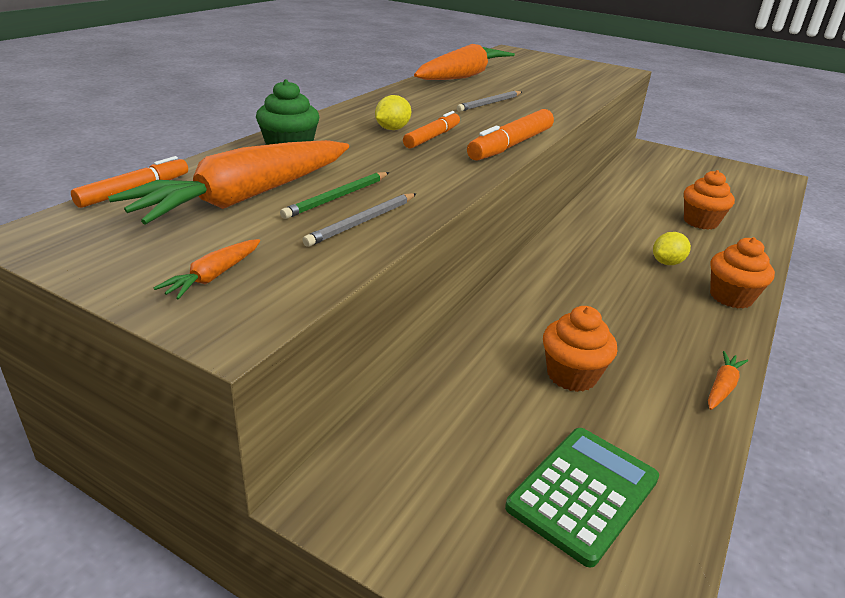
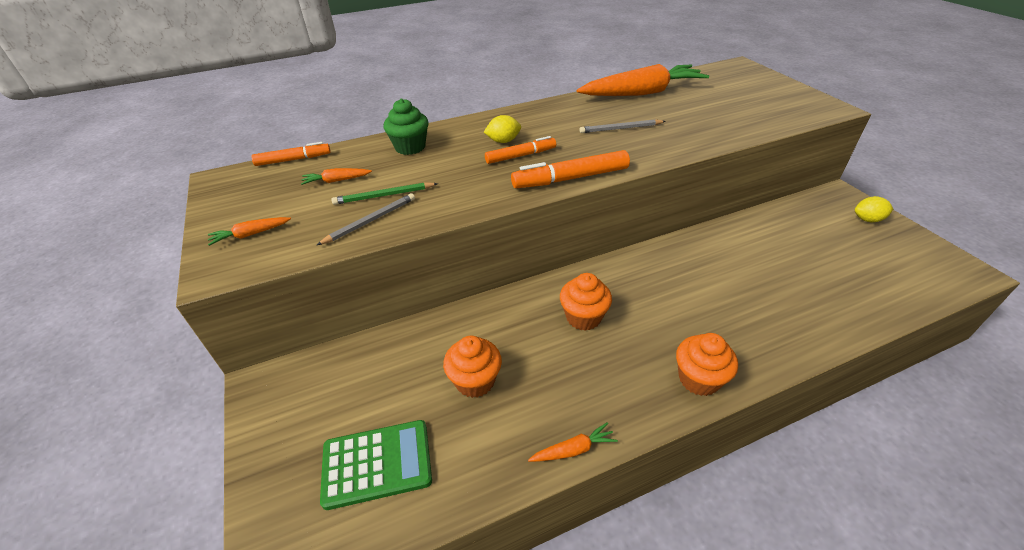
camera: 40 degrees right, 10 degrees up
(245, 198) = (336, 181): orange carrot -> orange carrot, size x0.40
(362, 222) = (370, 221): grey pencil -> grey pencil turned 150 degrees clockwise
(667, 263) = (682, 322): yellow lemon -> yellow lemon (867, 219)
(700, 222) = (779, 293): orange cupcake -> orange cupcake (583, 317)

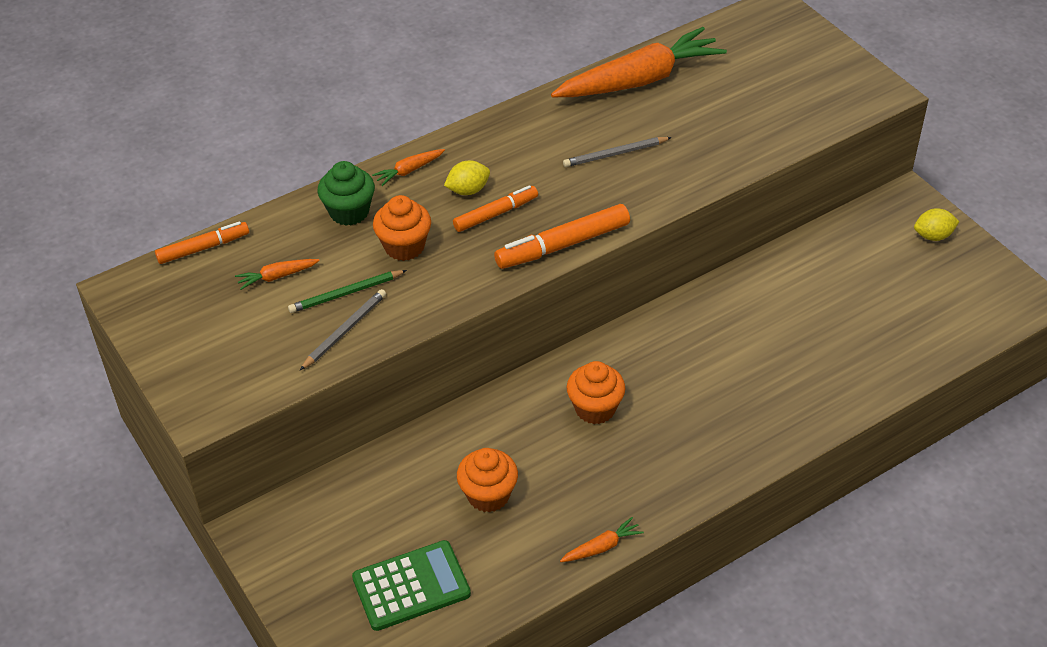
camera: 10 degrees left, 5 degrees up
(250, 234) = (213, 364): orange carrot -> orange carrot (409, 171)
(699, 379) = (723, 462): orange cupcake -> orange cupcake (404, 246)

